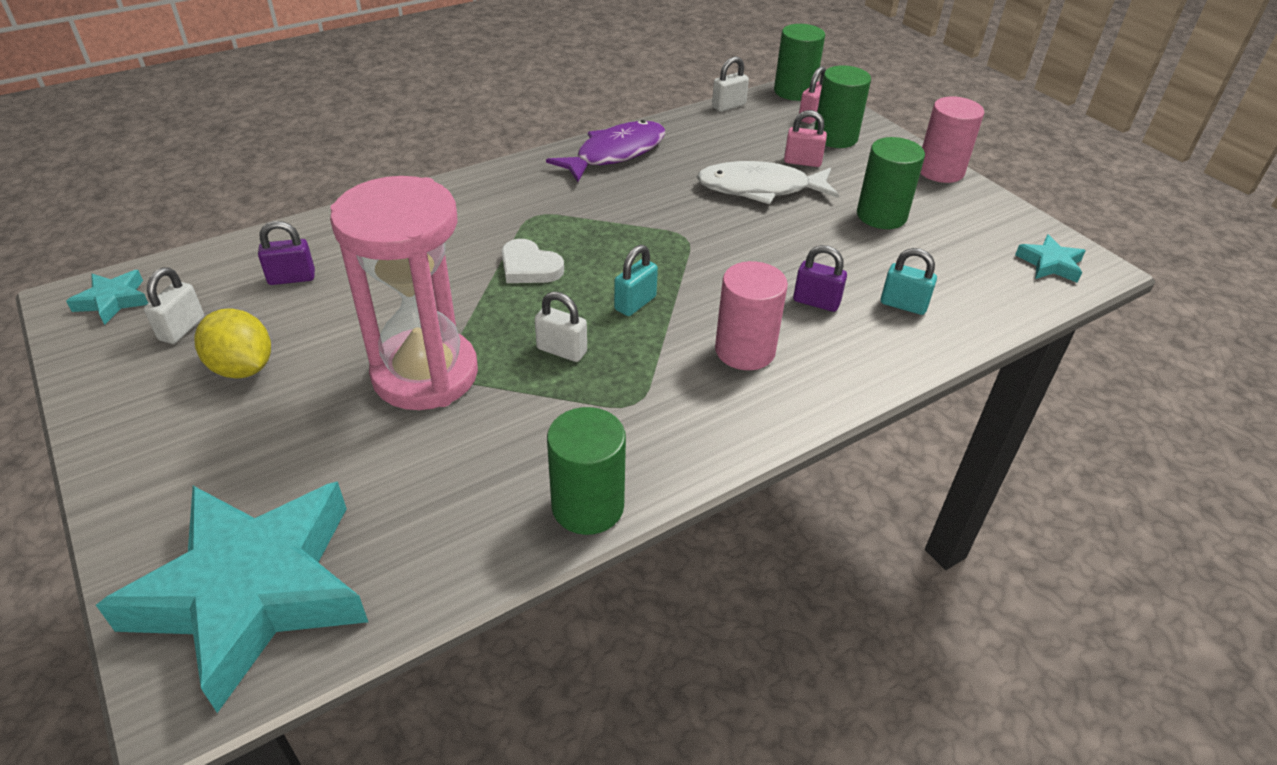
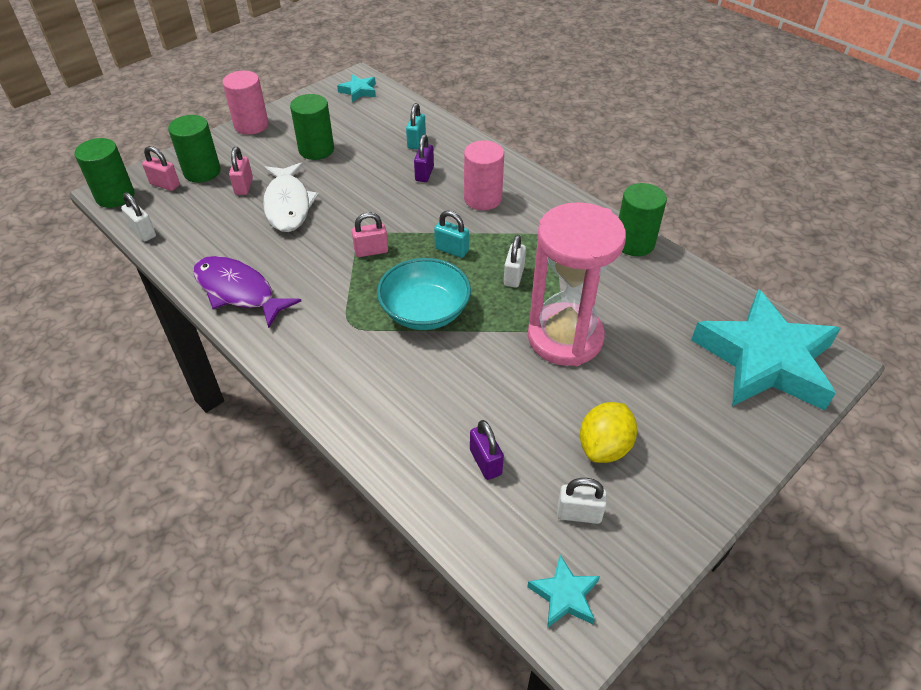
camera: 100 degrees left, 5 degrees up
(529, 267) = (425, 311): white heart -> turquoise bowl
(653, 240) = (371, 251): none -> pink padlock

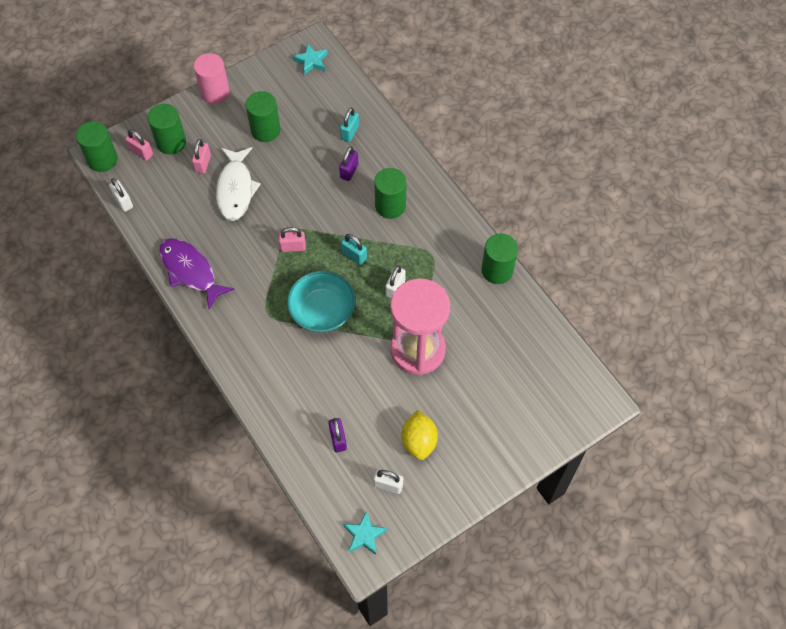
camera: 10 degrees right, 15 degrees up
(482, 199) = (390, 206): pink cylinder -> green cylinder
(604, 447) = (419, 441): yellow lemon -> yellow lemon turned 45 degrees counterclockwise
(765, 360) = (555, 392): turquoise star -> none

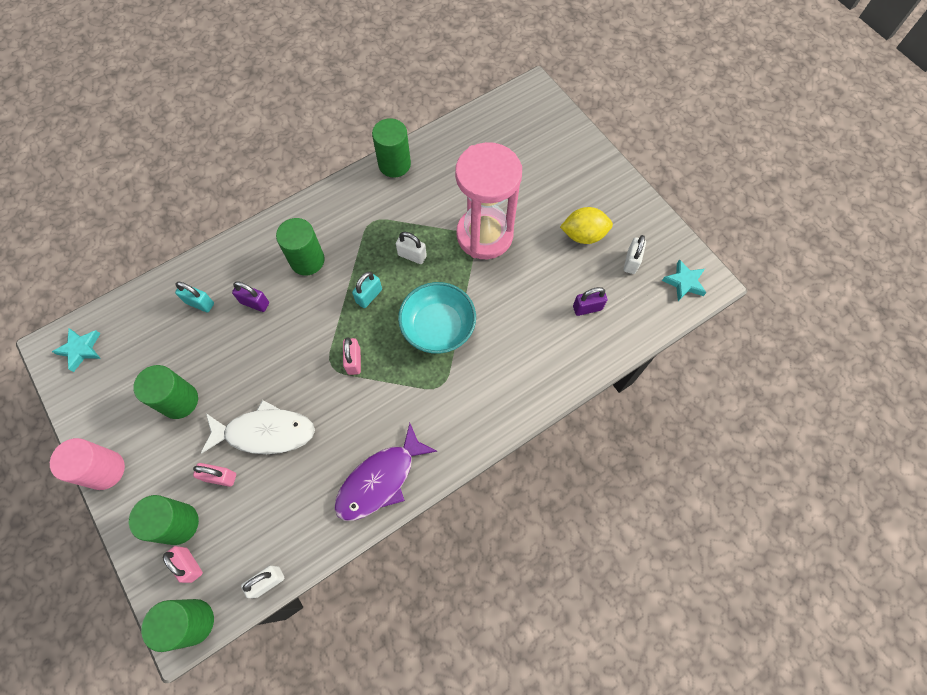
camera: 90 degrees left, 5 degrees up
(141, 152) = (189, 565): pink padlock -> pink padlock turned 75 degrees counterclockwise

